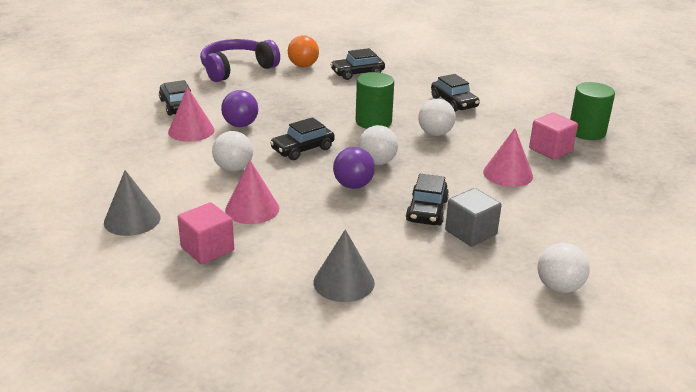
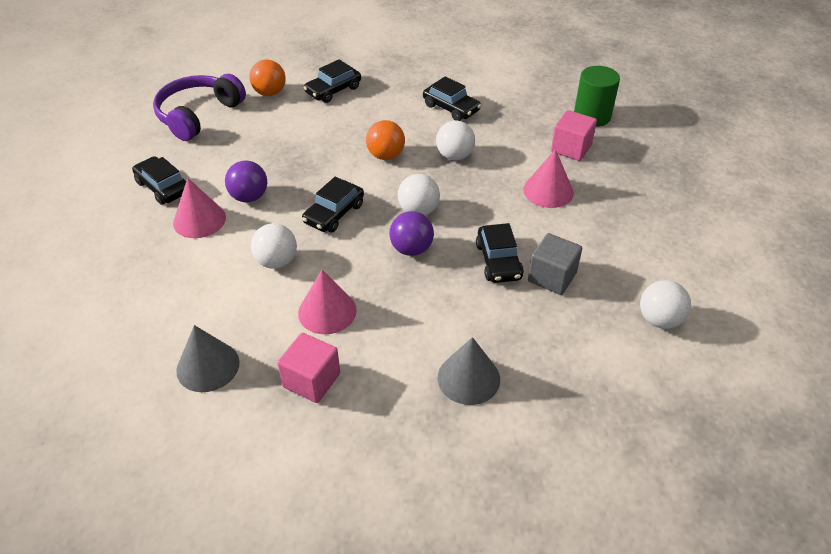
camera: 20 degrees left, 15 degrees up
(373, 122) = (386, 155): green cylinder -> orange ball

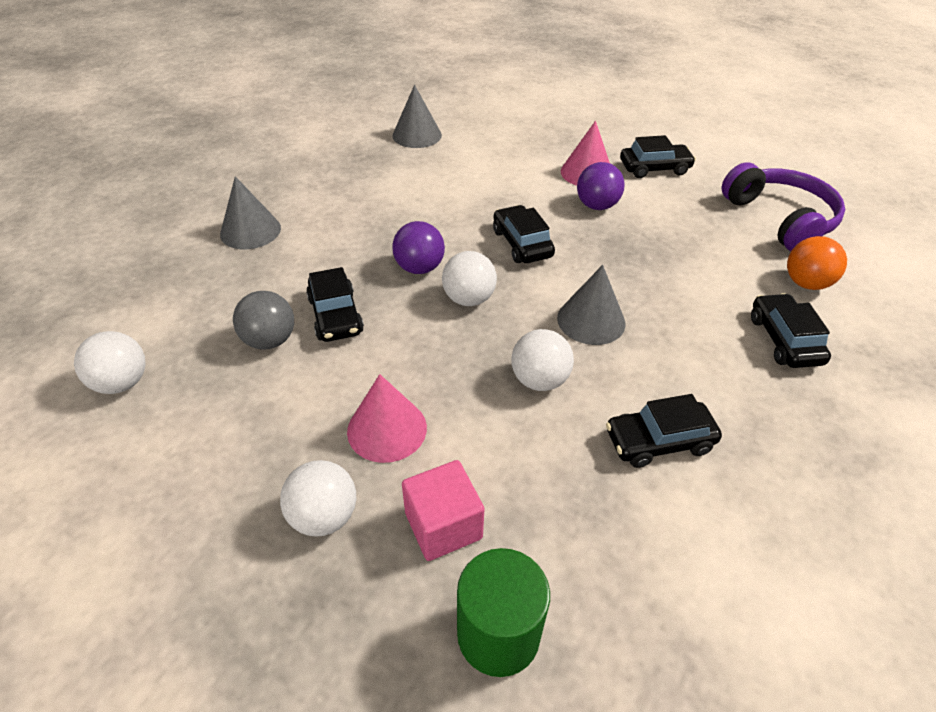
camera: 125 degrees right, 0 degrees up
(276, 261) = (490, 192): white ball -> white ball (324, 516)
(311, 380) = (349, 166): pink cube -> none
(327, 311) = (403, 195): pink cone -> none
(386, 155) = (591, 320): orange ball -> grey cone
(498, 261) = (335, 315): black car -> black car turned 135 degrees counterclockwise
(552, 277) = (270, 340): grey cube -> grey ball

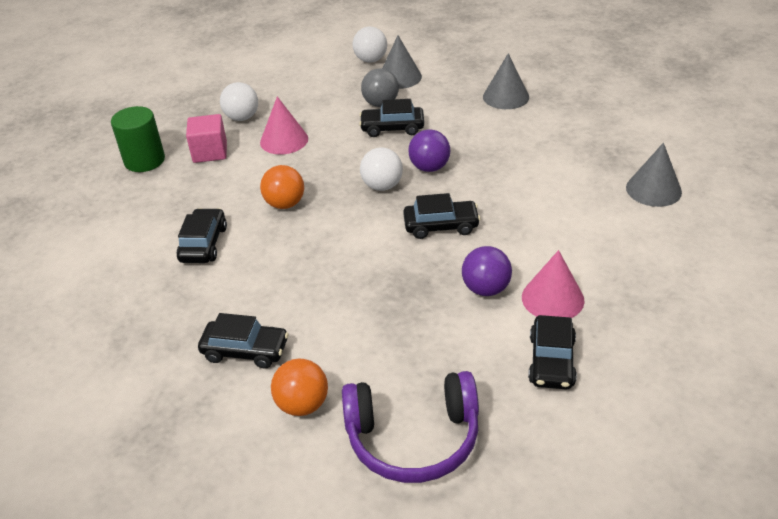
camera: 110 degrees right, 5 degrees down
(539, 380) = (285, 204): white ball -> orange ball
(591, 320) = (328, 242): grey cone -> grey cone (399, 77)

